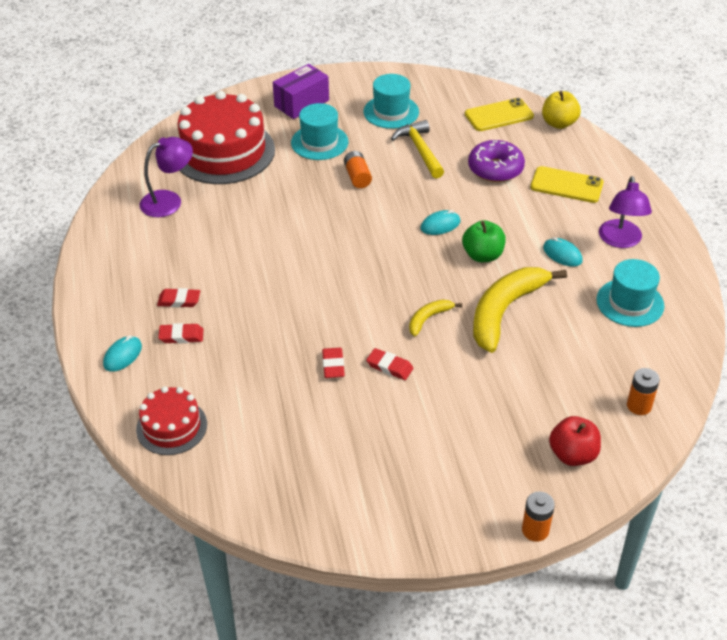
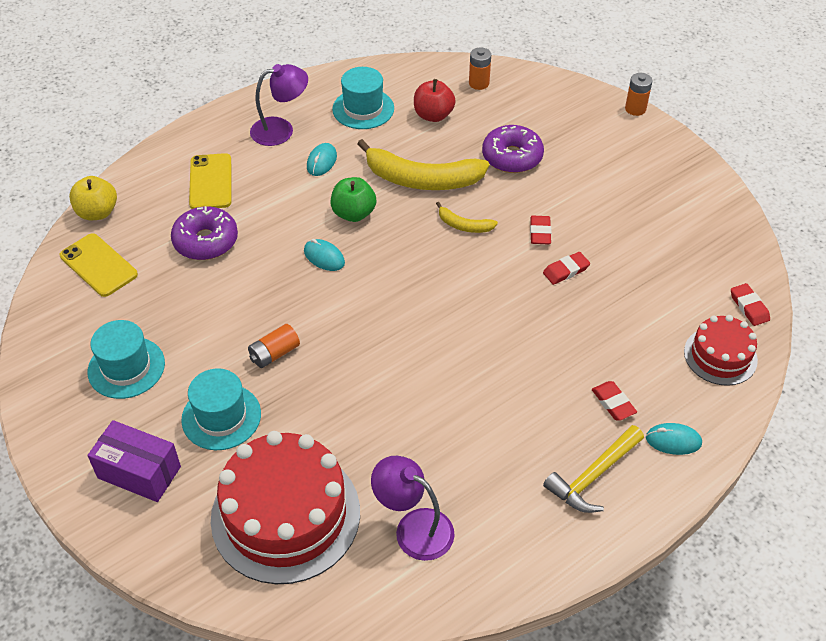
camera: 115 degrees left, 5 degrees up
(179, 300) = (568, 430): red eraser -> red eraser (749, 307)
(420, 150) = (198, 314): yellow hammer -> yellow hammer (593, 476)
(504, 387) = (512, 157): none -> purple donut
(572, 454) = (553, 106): red apple -> red apple (433, 115)

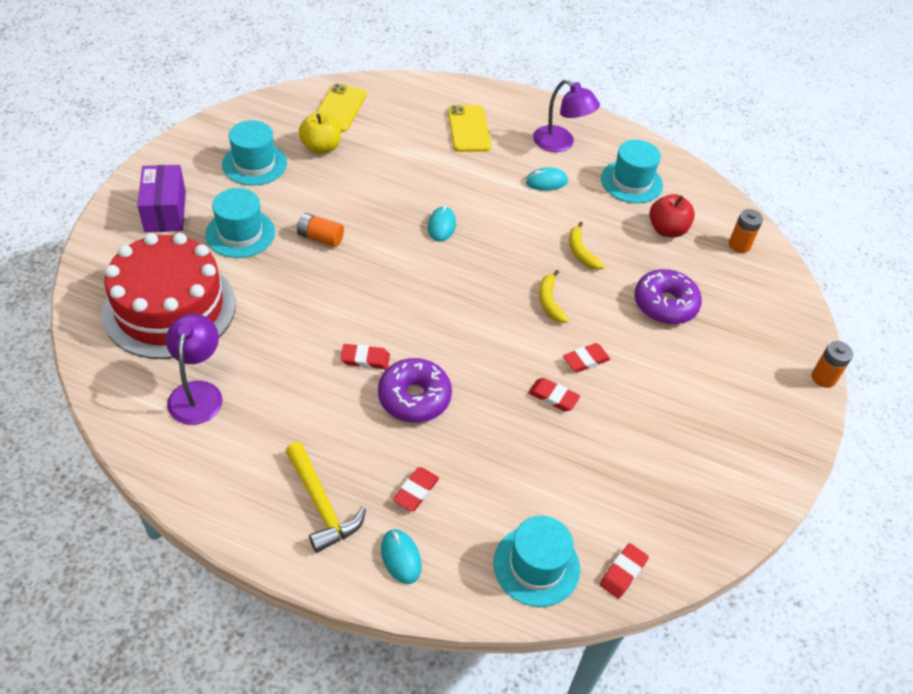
camera: 55 degrees right, 0 degrees up
(97, 212) = (389, 85): yellow apple -> yellow apple (321, 147)
(206, 241) = (405, 152): purple donut -> purple donut (414, 397)
(211, 182) = (468, 129): yellow phone -> yellow phone turned 60 degrees counterclockwise
(353, 213) = (504, 224): green apple -> none
(421, 179) = (581, 252): yellow banana -> yellow banana, size x0.47
(450, 380) = (365, 359): none -> red eraser
(593, 476) = (321, 504): yellow hammer -> yellow hammer turned 135 degrees counterclockwise
(720, 356) = (536, 566): red cake -> turquoise hat

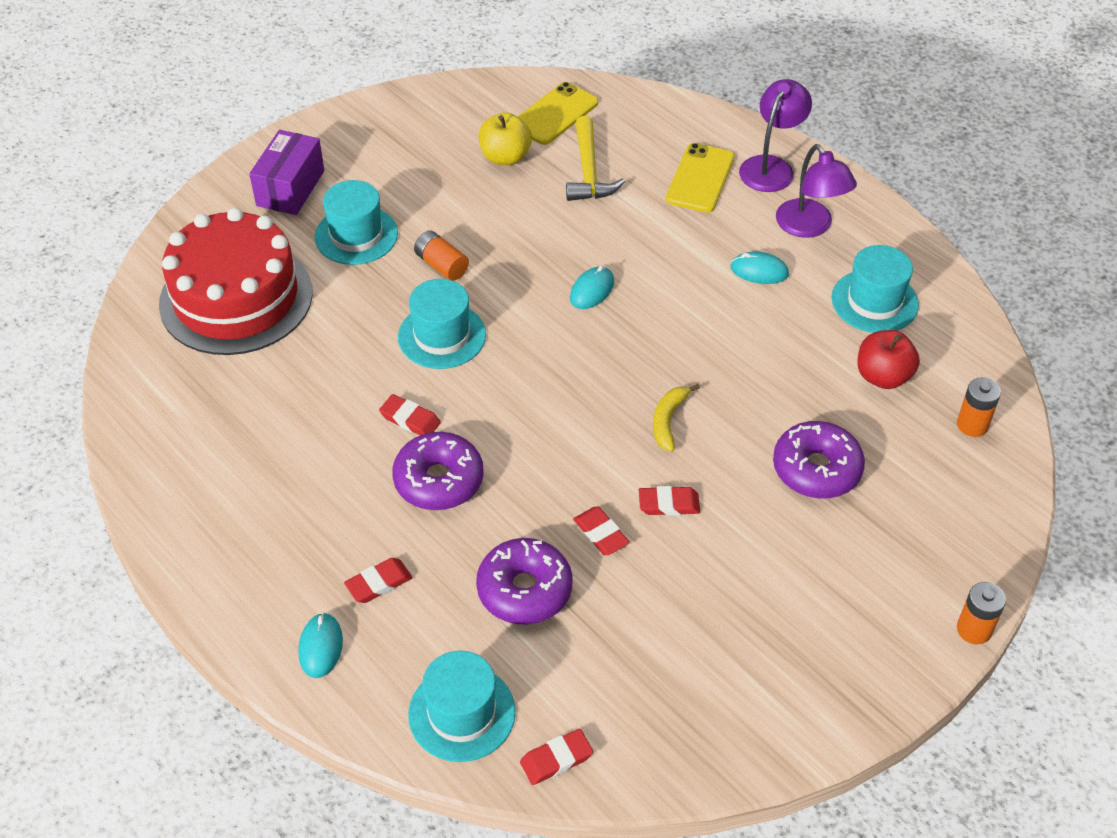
camera: 30 degrees right, 0 degrees up
(198, 393) = (214, 399): purple lamp -> purple lamp (771, 166)
(254, 164) = (417, 158): turquoise hat -> turquoise hat (442, 336)
(321, 504) = (271, 560): yellow hammer -> yellow hammer (589, 171)
(525, 456) = (524, 590): none -> purple donut
(581, 252) = (748, 372): yellow banana -> none

